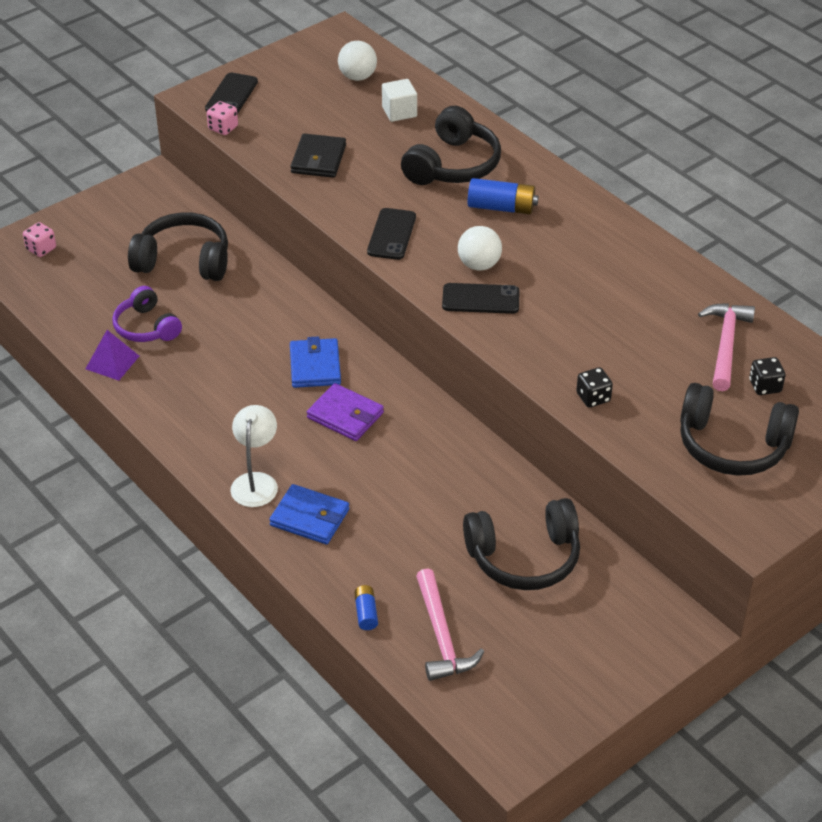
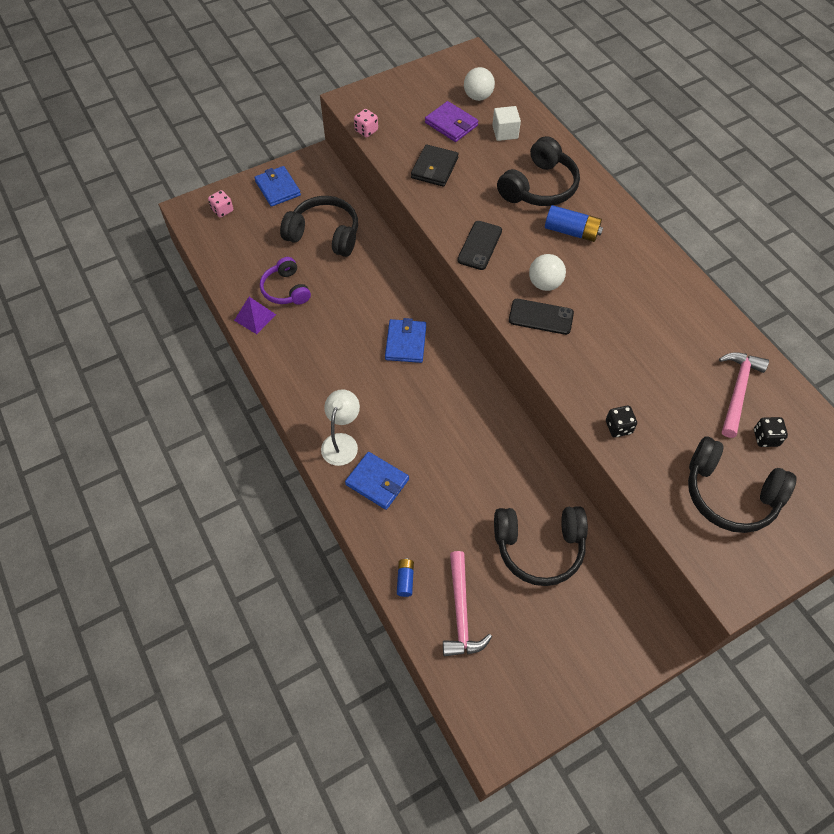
camera: 10 degrees right, 15 degrees up
(110, 216) = (278, 188): none -> blue wallet
(231, 95) = (378, 102): black phone -> none
(345, 415) = (421, 391): purple wallet -> purple wallet (451, 124)

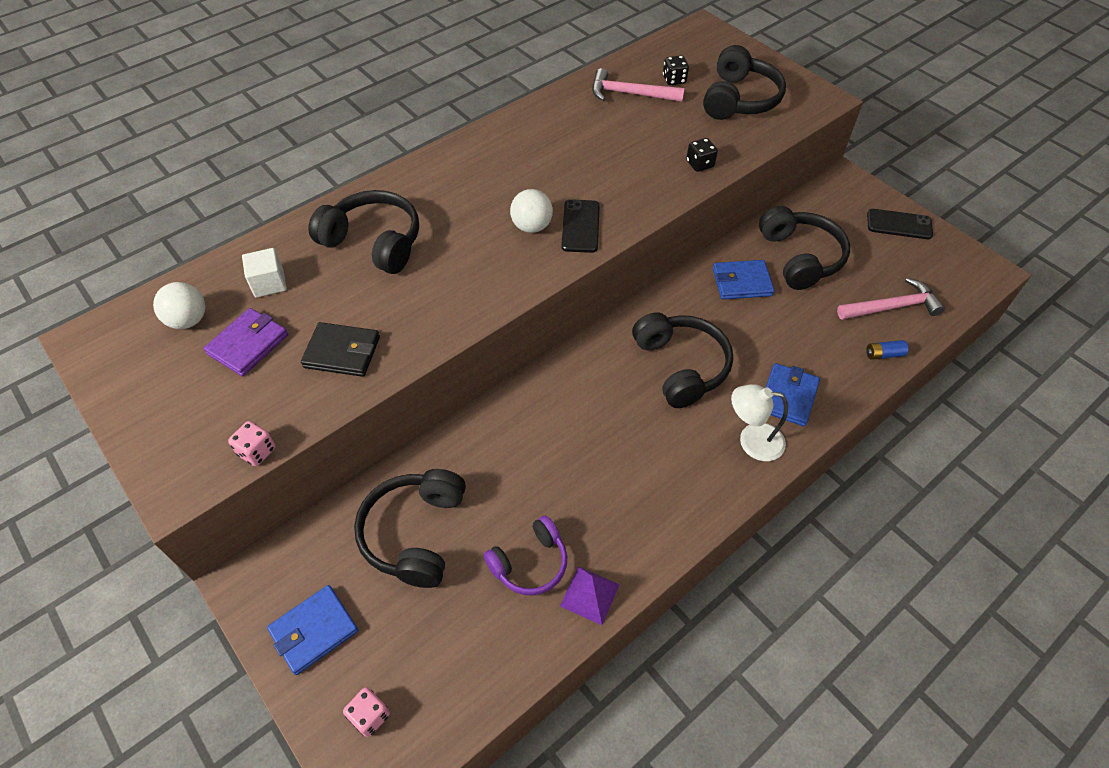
camera: 100 degrees left, 5 degrees down
(406, 343) = (590, 399): blue wallet -> blue wallet (741, 282)
(424, 410) = (680, 366): none -> black headphones
(479, 245) = (482, 288): black phone -> black phone (899, 224)
(571, 231) = (447, 209): blue battery -> none

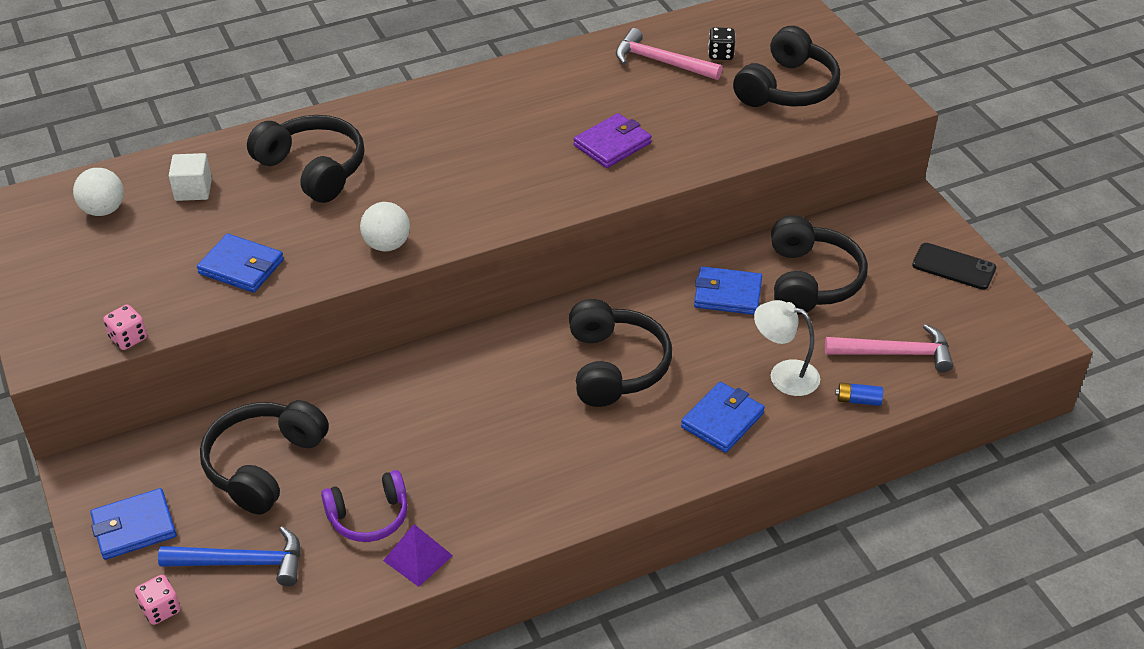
camera: 15 degrees right, 10 degrees down
(248, 344) = (153, 242): purple wallet -> purple wallet (612, 144)
(342, 352) = (241, 267): black wallet -> blue wallet
(431, 642) = (242, 563): none -> blue hammer
(531, 226) = (485, 182): white ball -> white ball (387, 245)
(580, 226) = (538, 192): black phone -> none
(700, 164) = (704, 150): black dice -> none
(751, 441) = (659, 455): white lamp -> white lamp (784, 375)

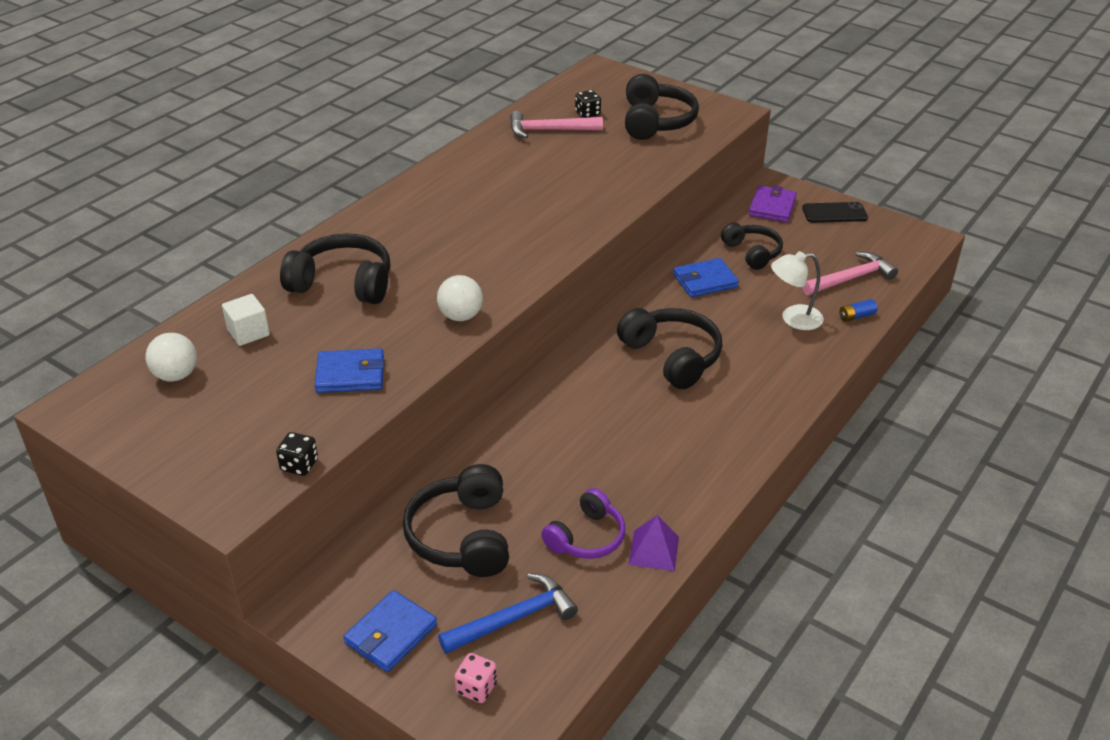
camera: 30 degrees left, 5 degrees down
(128, 338) = (299, 465): pink dice -> black dice
(612, 144) = (568, 193): purple wallet -> purple wallet (772, 207)
(722, 420) = (781, 363): blue wallet -> none
(810, 280) = (752, 253): black headphones -> black headphones, size x0.67

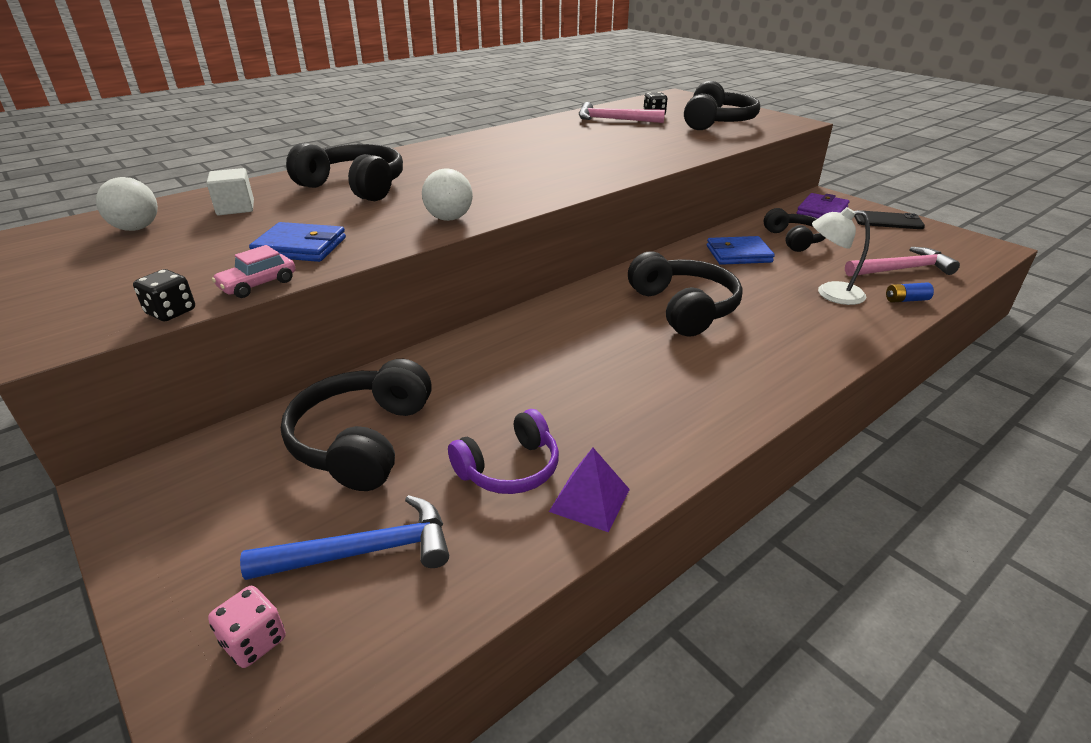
camera: 15 degrees right, 5 degrees down
(347, 424) = (258, 284): none -> pink car
(391, 634) = (201, 538): blue wallet -> none

